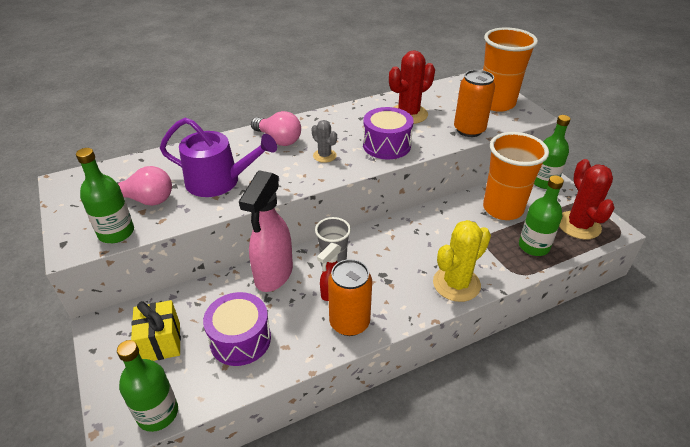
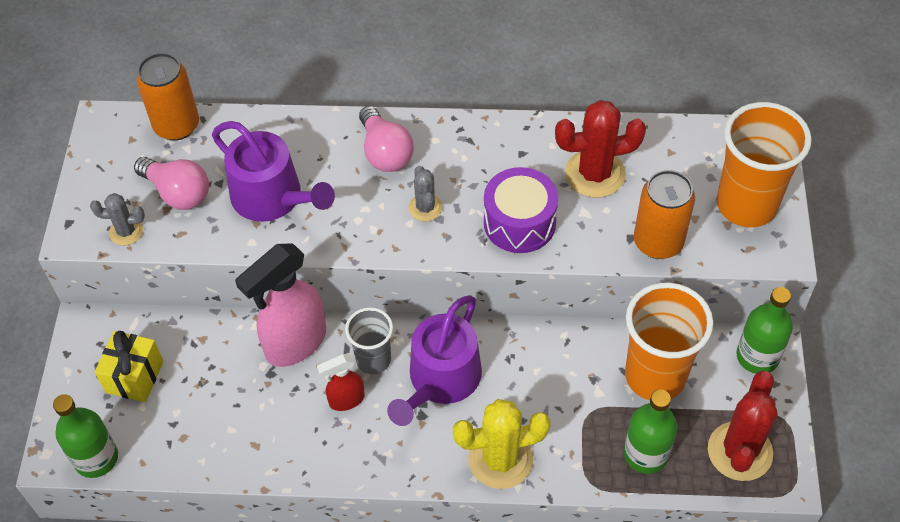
camera: 30 degrees right, 15 degrees up
(116, 233) = (126, 231): green bottle -> grey cactus
(240, 339) = (214, 413): purple drum -> none
(349, 322) = (340, 449): orange can -> orange can (177, 126)
(384, 257) = (440, 380): none -> purple watering can

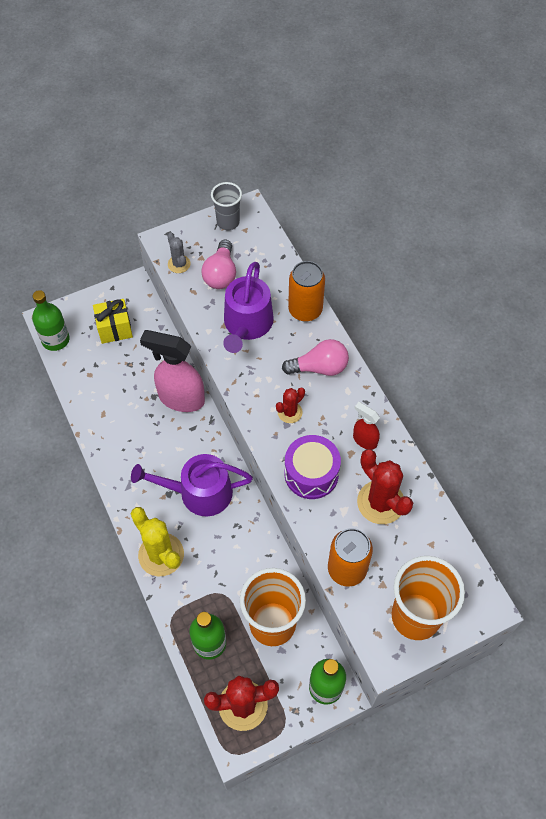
camera: 60 degrees right, 5 degrees up
(177, 126) = (269, 246): orange can -> orange can (305, 310)
(346, 400) = (157, 446): red spray bottle -> red spray bottle (364, 440)
(373, 360) = (193, 447): grey cup -> grey cup (228, 222)
(385, 152) = (319, 367): pink light bulb -> pink light bulb turned 135 degrees counterclockwise
(425, 208) = (290, 412): grey cactus -> red cactus

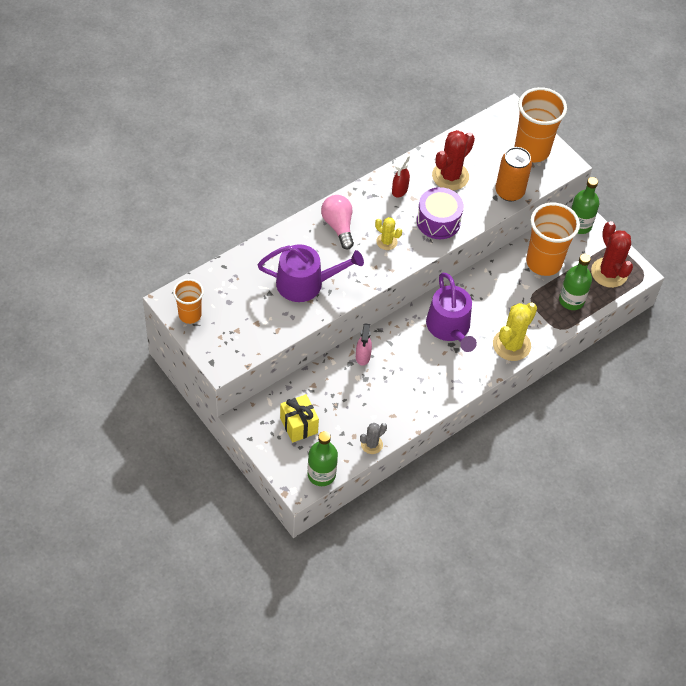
camera: 105 degrees left, 5 degrees down
(179, 264) = (248, 347): grey cactus -> grey cactus (371, 444)
(180, 398) = (362, 357): pink spray bottle -> pink spray bottle, size x0.51
(221, 274) = (253, 311): pink light bulb -> none
(228, 222) = (190, 315): grey cup -> orange cup
(290, 412) = (386, 242): red cactus -> yellow cactus
(305, 310) = (281, 242): orange can -> none

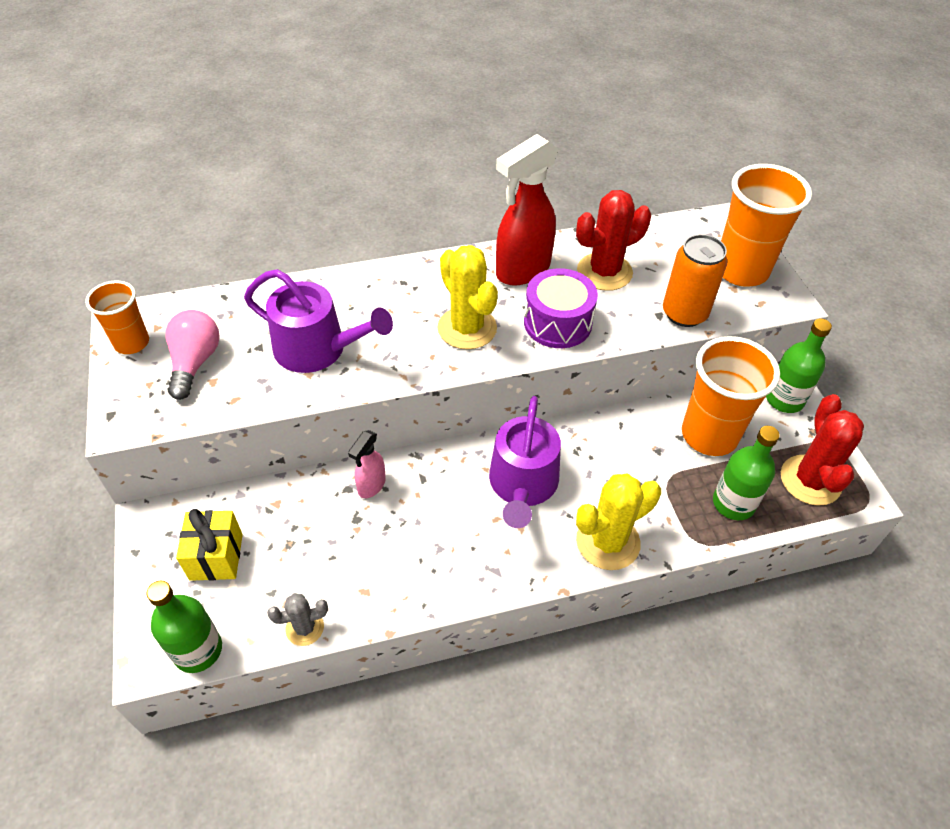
camera: 25 degrees right, 5 degrees down
(338, 226) = (410, 291): pink light bulb -> pink light bulb (195, 363)
(386, 242) = (467, 328): yellow cactus -> yellow cactus, size x1.81
(399, 190) = (522, 270): red spray bottle -> red spray bottle, size x1.94

